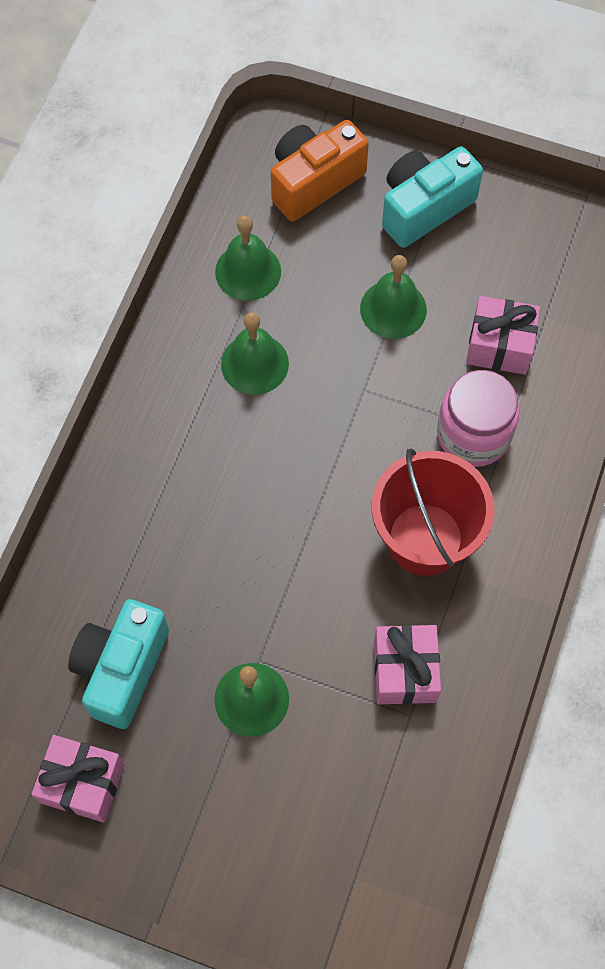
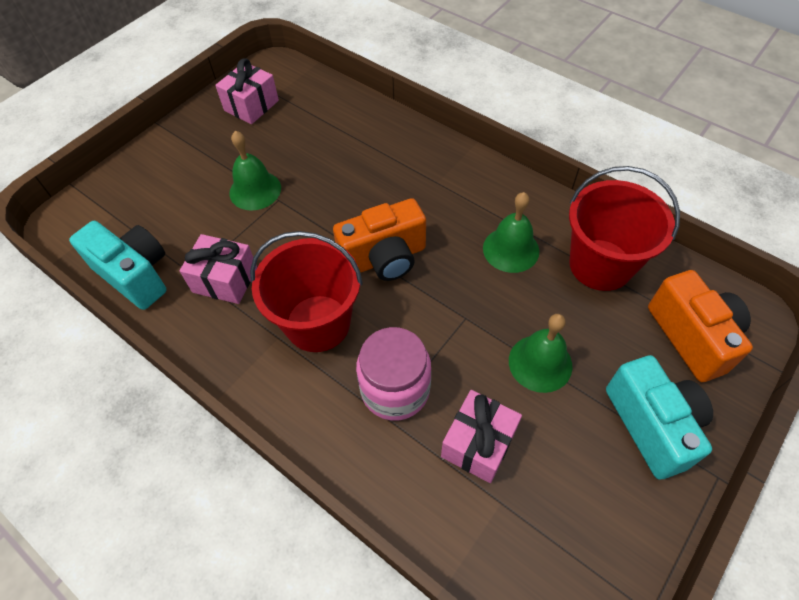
camera: 110 degrees right, 10 degrees down
(121, 669) = (309, 133): turquoise camera -> turquoise camera (135, 275)
(248, 271) = (600, 265): green bell -> red bucket
(312, 496) = (384, 258): none -> orange camera

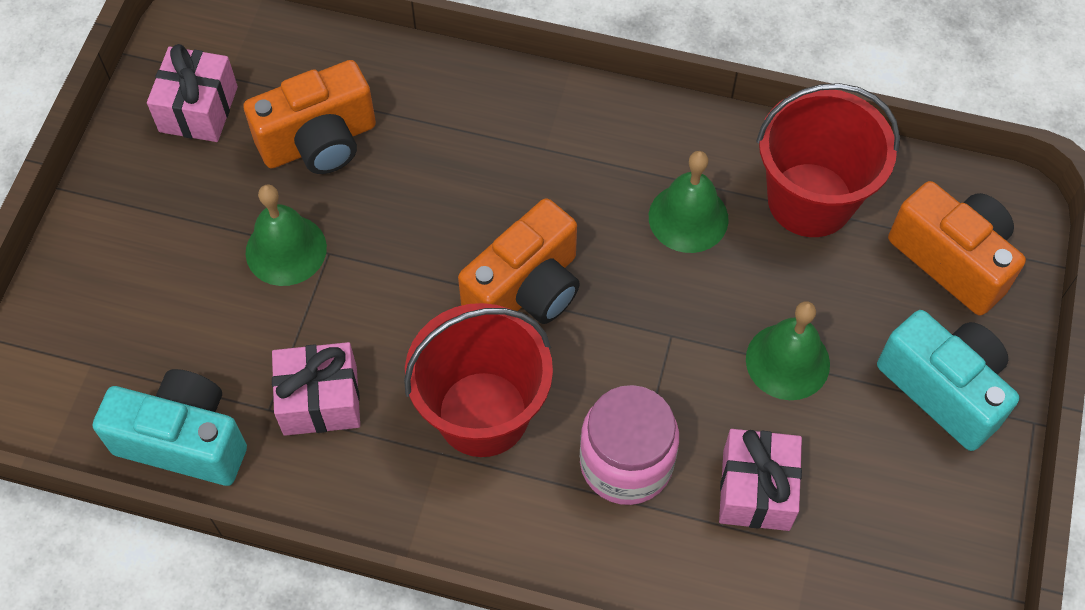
camera: 25 degrees left, 5 degrees up
(307, 140) = (319, 142): none -> orange camera

